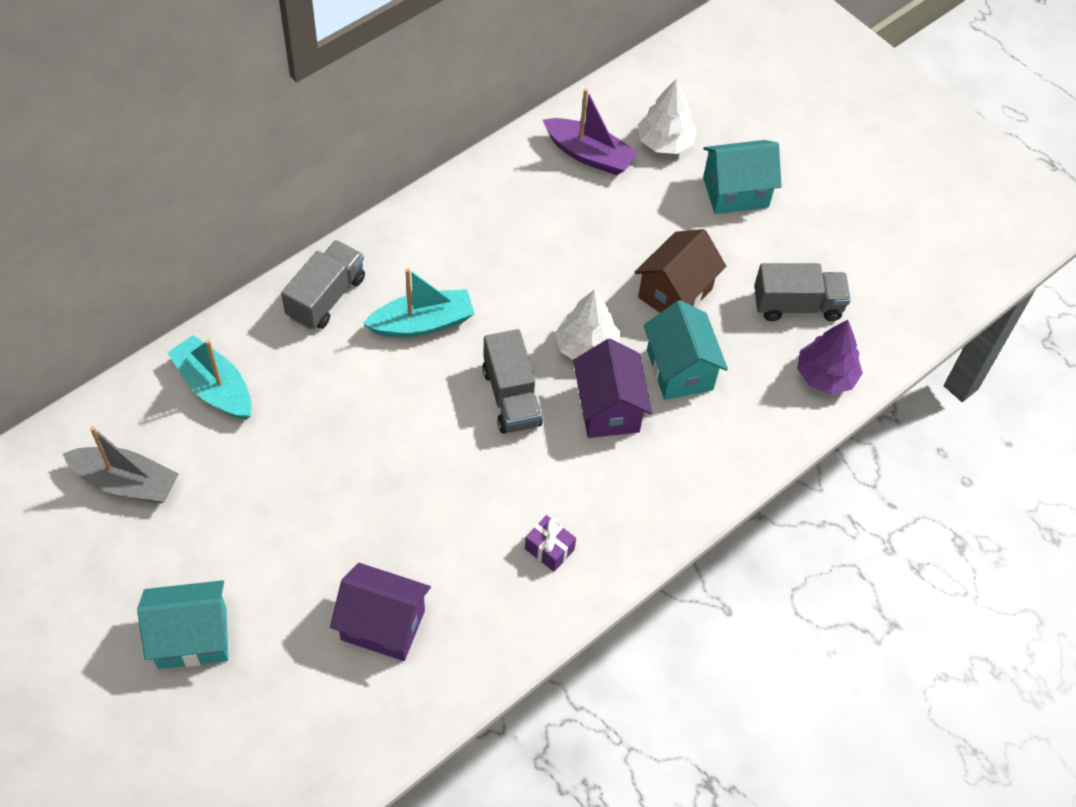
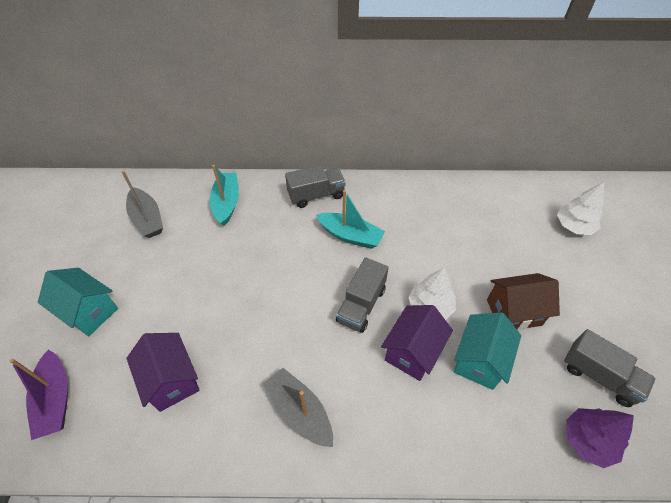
camera: 45 degrees right, 5 degrees down
(549, 549) = (300, 412): purple gift -> grey boat
(589, 155) = (519, 207): purple boat -> purple boat (55, 399)
(735, 192) = (602, 279): turquoise house -> none

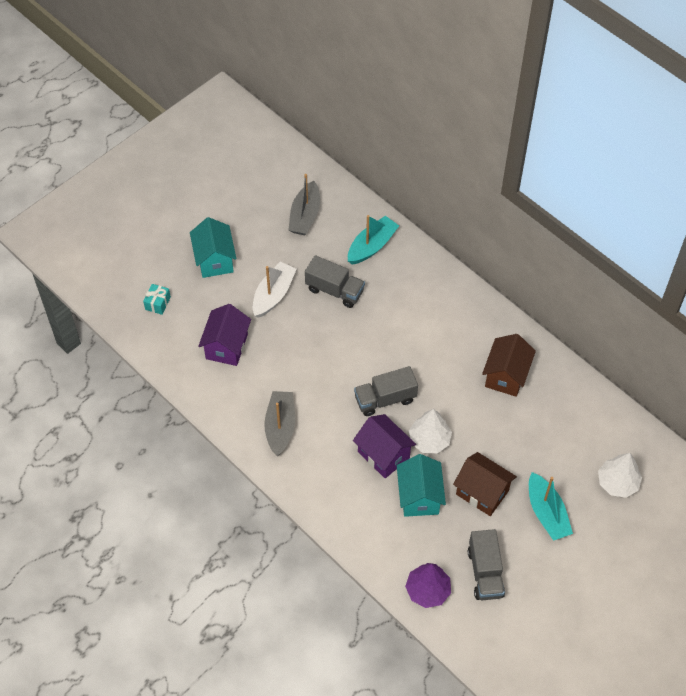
camera: 45 degrees right, 5 degrees up
(55, 399) = (158, 303): purple boat -> turquoise gift
(177, 298) = (273, 295): none -> white boat
(316, 195) = (445, 292): grey truck -> grey truck (334, 290)
(350, 235) = (433, 345): turquoise boat -> turquoise boat (546, 513)
(412, 352) = (383, 455): purple house -> purple house turned 60 degrees clockwise
(422, 216) = (506, 376): none -> brown house
(479, 360) = (419, 496): turquoise house -> turquoise house turned 75 degrees counterclockwise

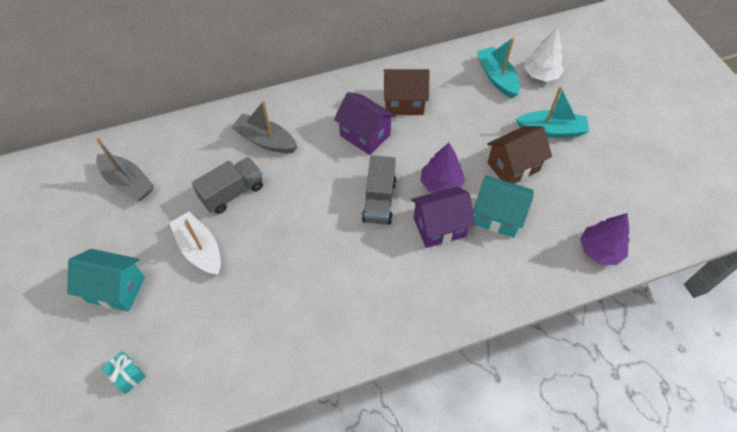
camera: 65 degrees left, 0 degrees up
(226, 346) = (233, 322): purple house -> purple house (365, 135)
(280, 427) = (362, 308): grey boat -> grey boat (266, 140)
(372, 246) = (205, 143): turquoise boat -> turquoise boat (497, 78)
(429, 440) = (441, 184): white tree -> purple tree
(485, 572) = (595, 198): grey truck -> none
(506, 376) = (404, 103): brown house -> brown house turned 45 degrees counterclockwise

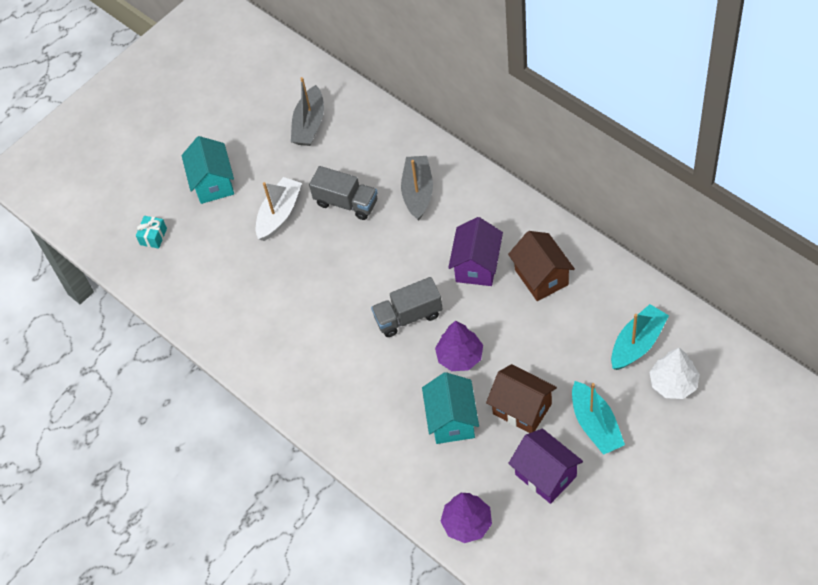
camera: 70 degrees right, 0 degrees up
(439, 227) = (410, 378): purple house -> purple house (546, 475)

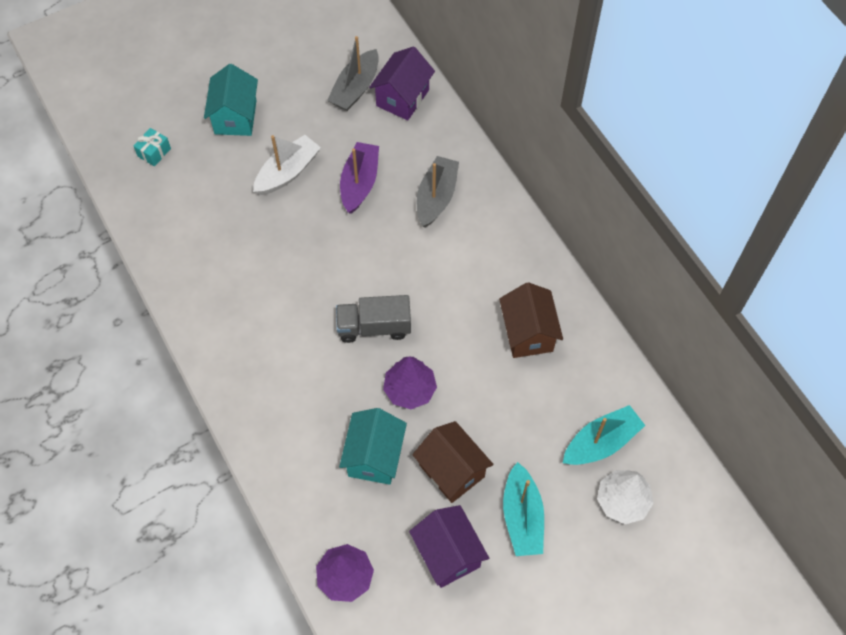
camera: 10 degrees right, 5 degrees up
(346, 202) = (359, 183): grey truck -> purple boat
(477, 266) = (466, 297): purple house -> purple house (402, 98)

